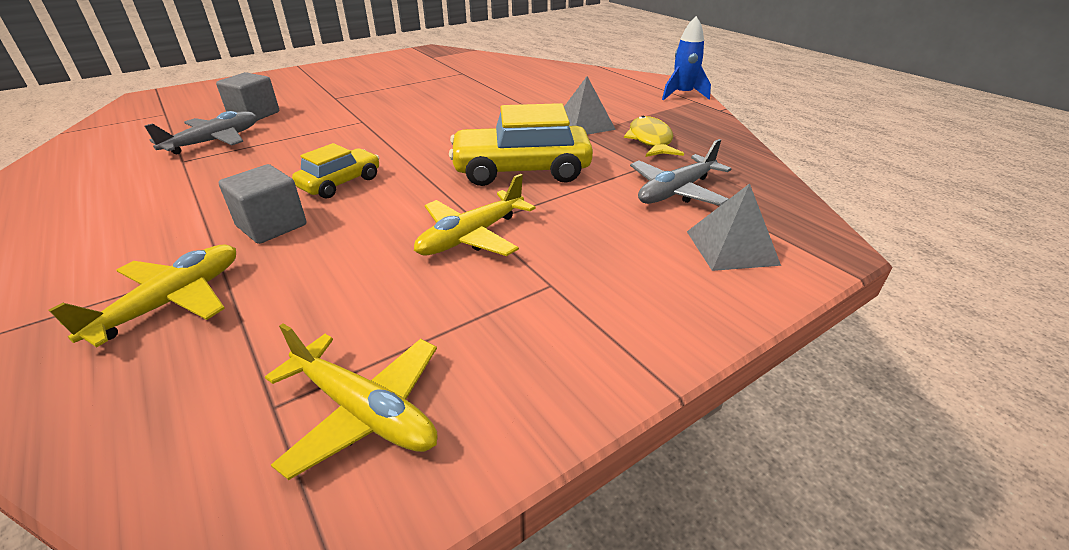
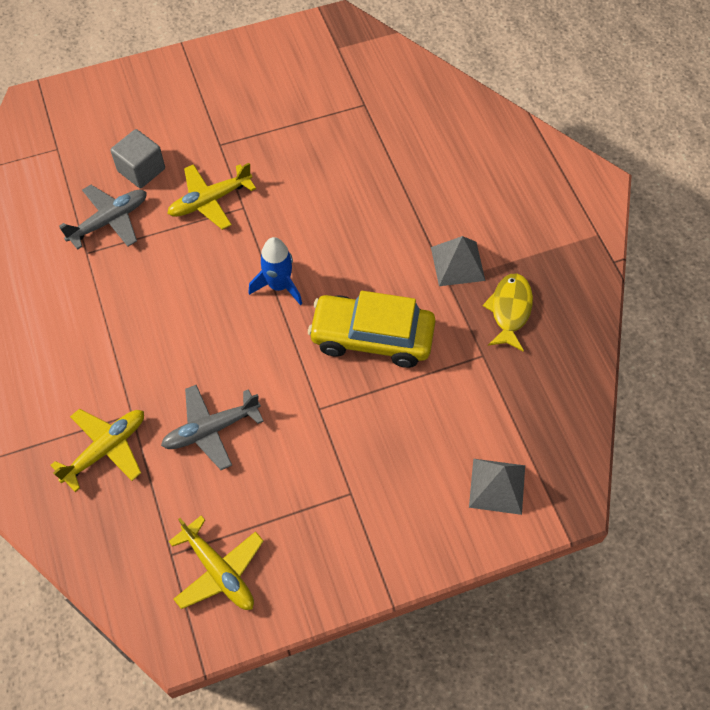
camera: 15 degrees right, 25 degrees up
(272, 226) = (164, 374): grey cube -> none
(340, 183) = (217, 323): yellow car -> none
(471, 236) = (309, 424): yellow plane -> yellow plane (210, 201)
(676, 191) = (492, 402): grey plane -> grey plane (211, 429)
(682, 95) = (591, 217): blue rocket -> blue rocket (279, 285)

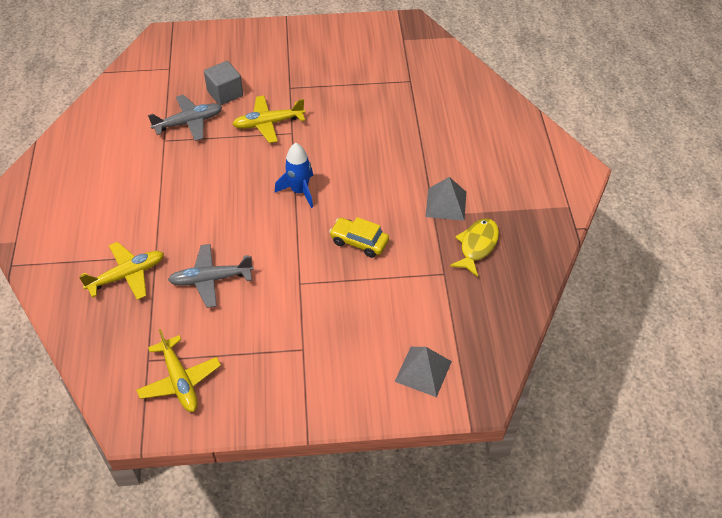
camera: 15 degrees right, 10 degrees down
(372, 337) = (359, 242): yellow car -> yellow car, size x0.58

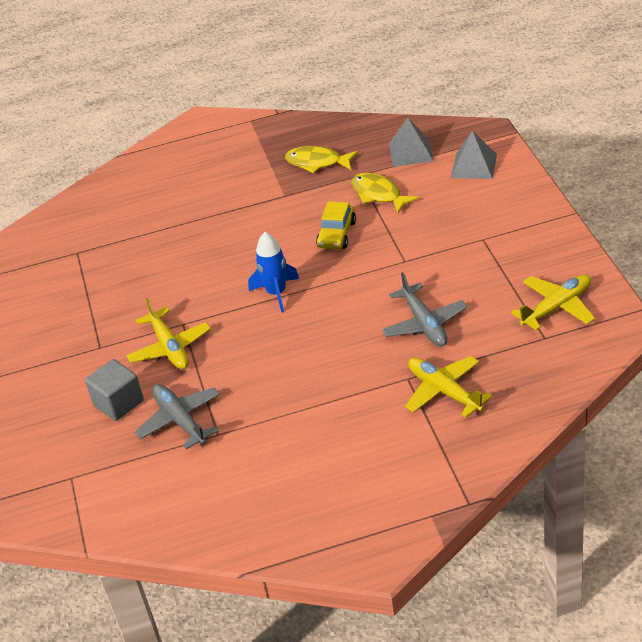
camera: 95 degrees left, 10 degrees down
(406, 283) = (379, 194): none -> yellow fish
(446, 204) = (268, 190): grey pyramid -> grey pyramid (410, 152)

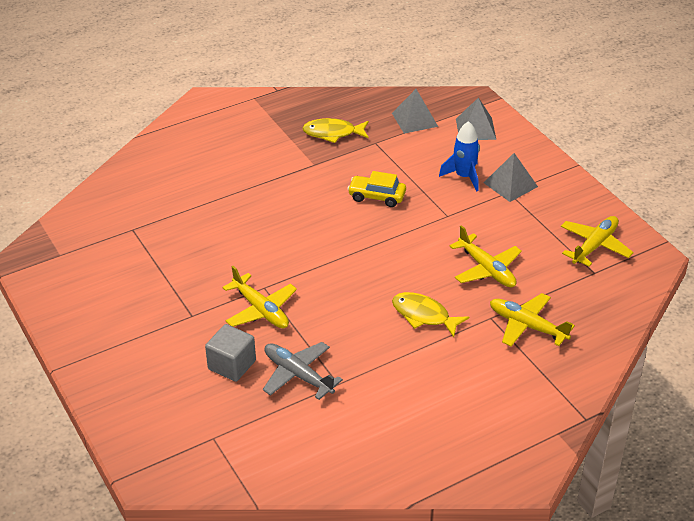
camera: 20 degrees left, 0 degrees up
(276, 293) = (342, 253): blue rocket -> blue rocket (464, 177)
(337, 234) = (377, 196): yellow car -> yellow car turned 105 degrees clockwise
(379, 194) = (401, 158): yellow fish -> yellow fish (423, 315)
(424, 324) = (487, 269): grey plane -> yellow plane
(488, 230) = (510, 184): none -> grey pyramid

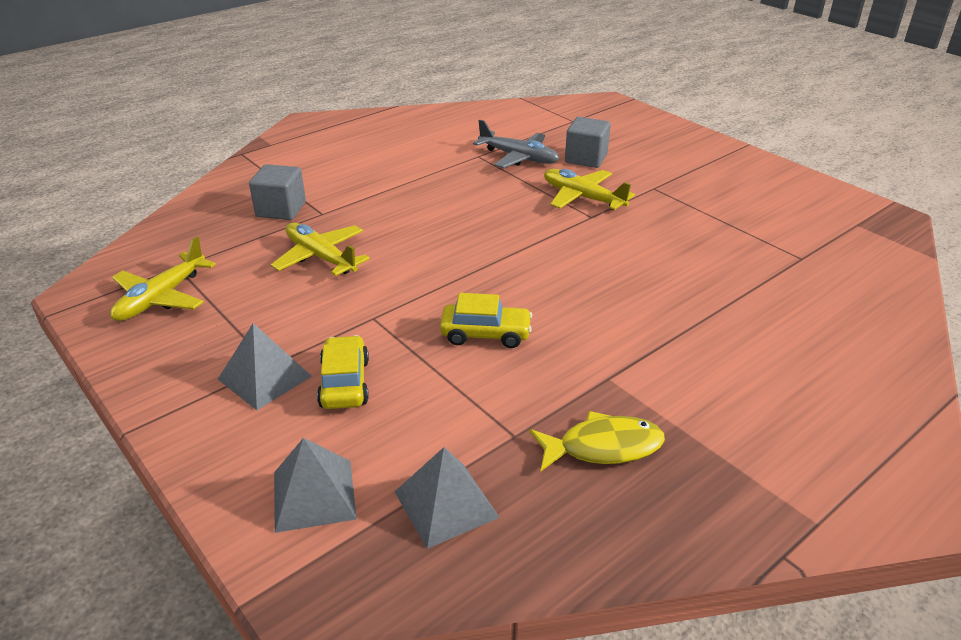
camera: 170 degrees right, 5 degrees down
(423, 315) = (399, 208): yellow fish -> none
(464, 177) = (344, 383): blue rocket -> yellow car
(527, 326) = (281, 209): yellow plane -> grey cube

